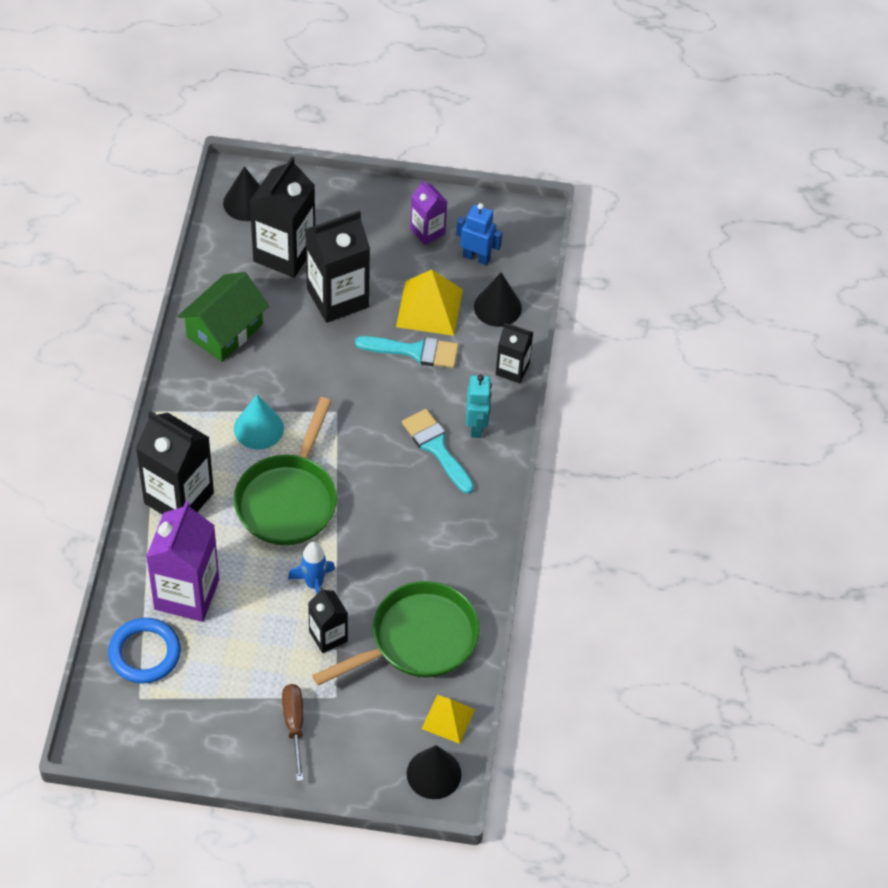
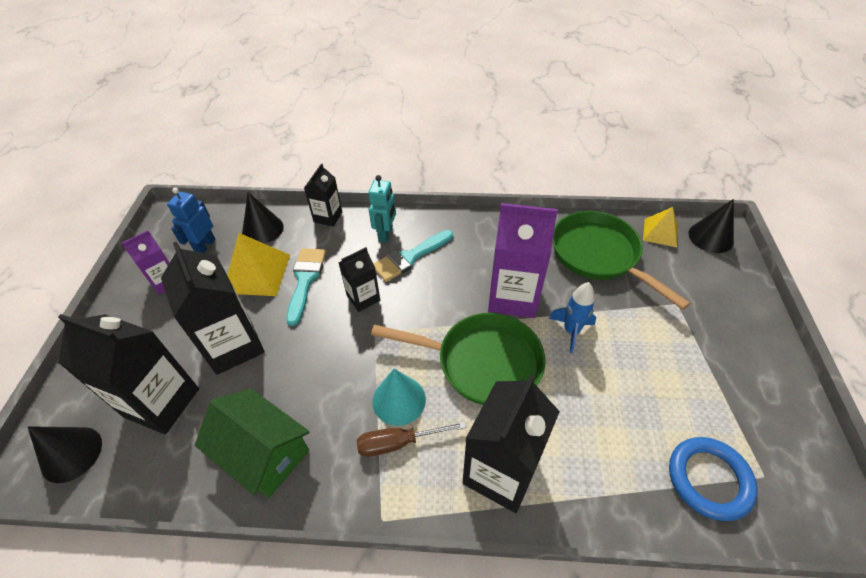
camera: 90 degrees left, 5 degrees down
(186, 594) = (620, 445): purple carton -> purple carton (513, 297)
(294, 725) = (719, 331): brown screwdriver -> brown screwdriver (398, 443)
(328, 636) = (620, 315): black carton -> black carton (363, 298)
(476, 426) = (386, 234): turquoise robot -> turquoise robot turned 105 degrees clockwise

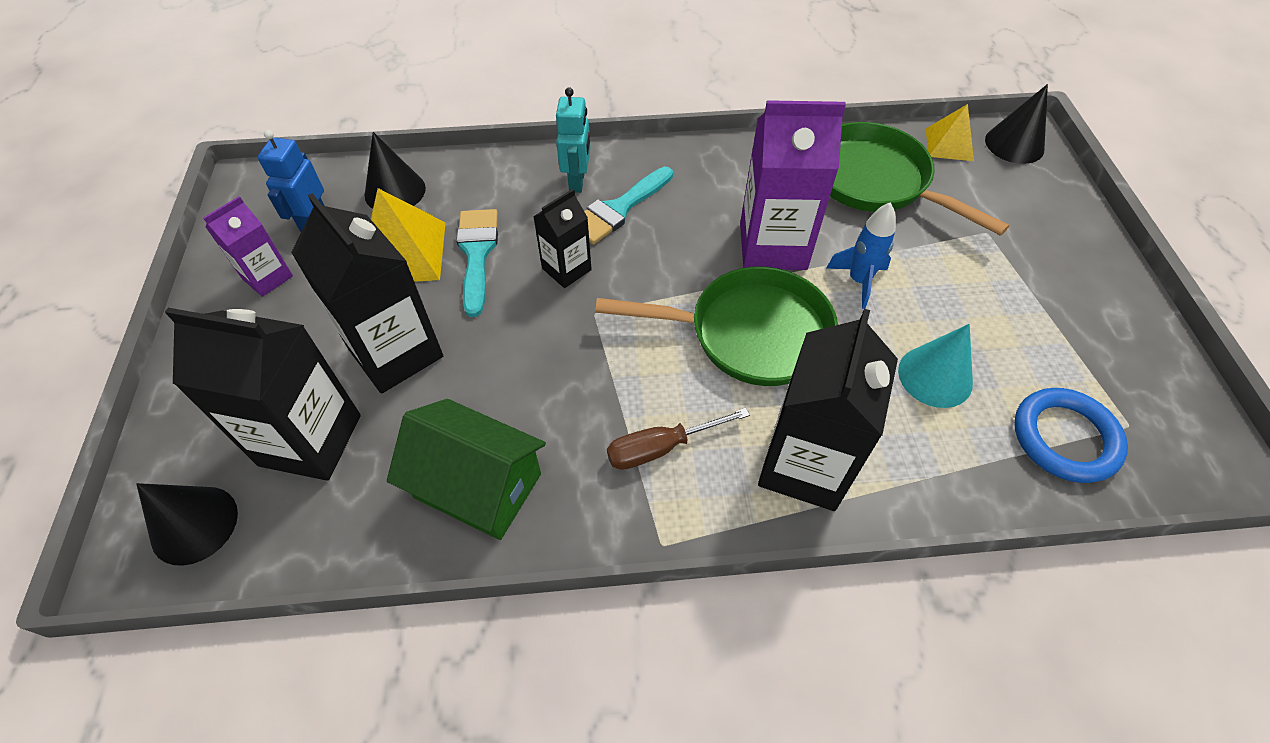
camera: 10 degrees left, 5 degrees up
(328, 217) = (487, 165): black carton -> none
(399, 400) = (648, 394): turquoise cone -> turquoise cone (935, 376)

